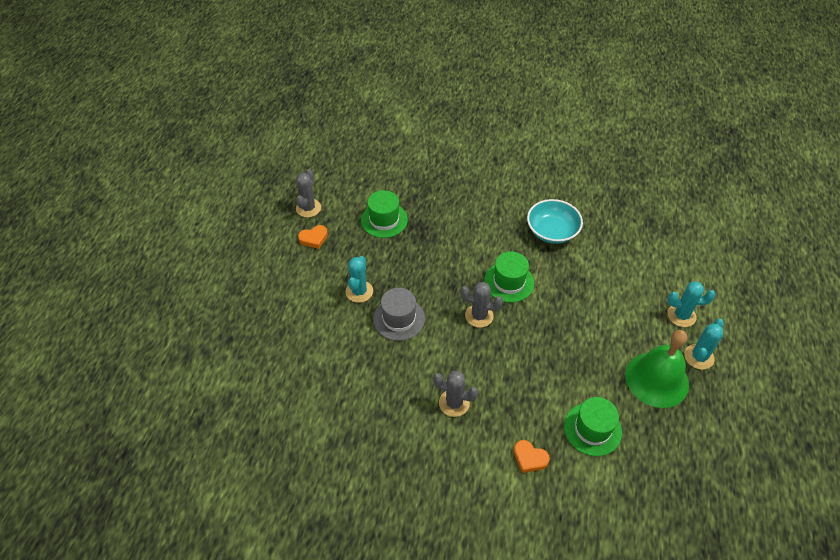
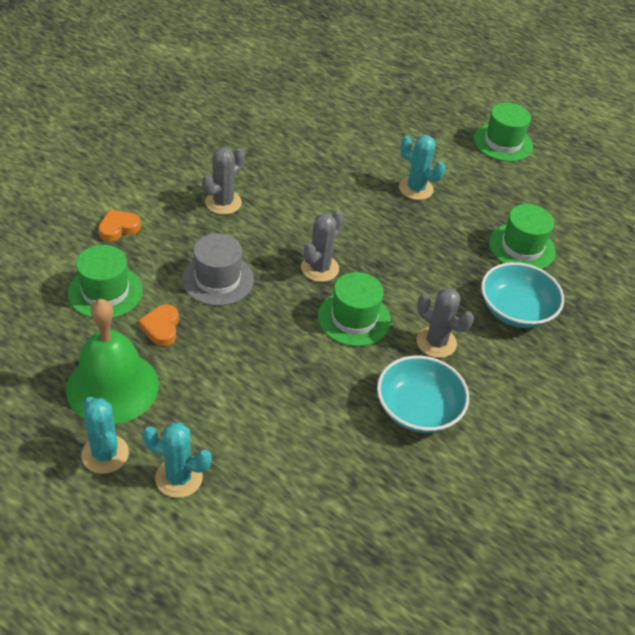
camera: 110 degrees right, 5 degrees down
(270, 257) = (503, 142): none -> green hat
(308, 208) = (571, 192): grey cactus -> grey cactus (436, 342)
(314, 238) = (517, 181): orange heart -> orange heart (161, 328)
(399, 318) = (358, 204): grey hat -> grey hat (217, 279)
(444, 209) = (516, 310): none -> turquoise bowl
(681, 315) = (179, 478): turquoise cactus -> turquoise cactus turned 75 degrees clockwise

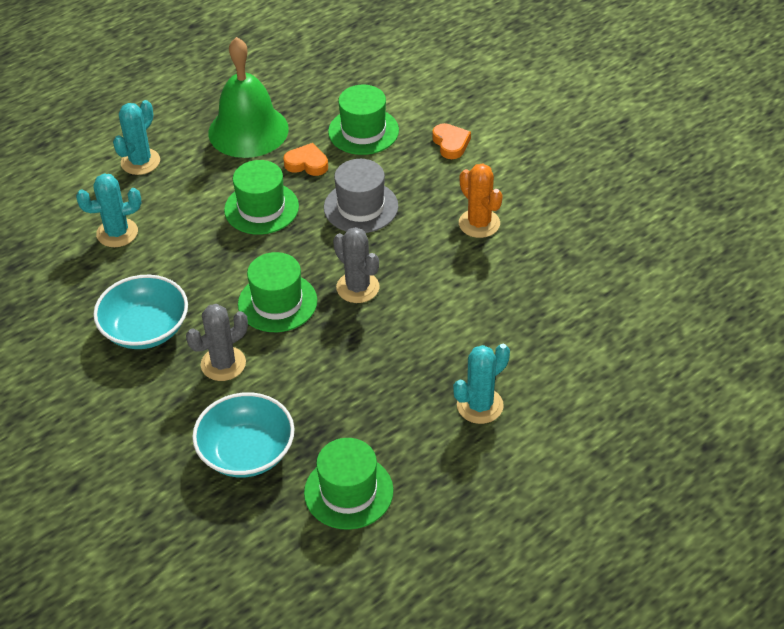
camera: 110 degrees right, 0 degrees up
(105, 454) = (180, 123): turquoise cactus -> turquoise cactus (117, 233)
(223, 202) = (479, 223): grey cactus -> orange cactus
(503, 142) = (572, 538): green hat -> green hat (261, 208)

